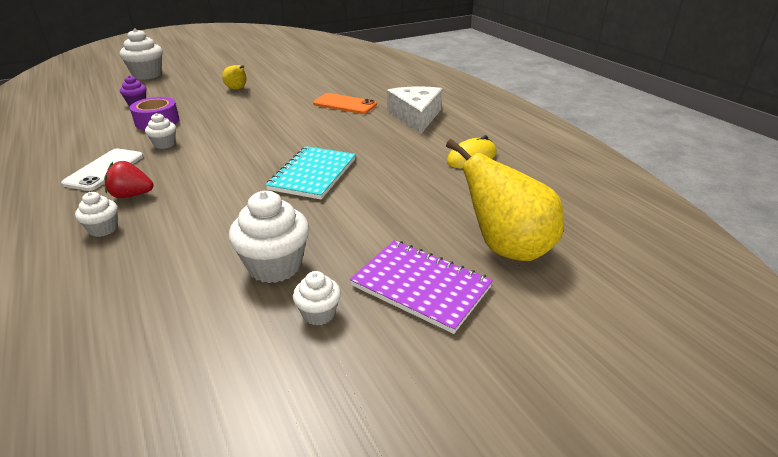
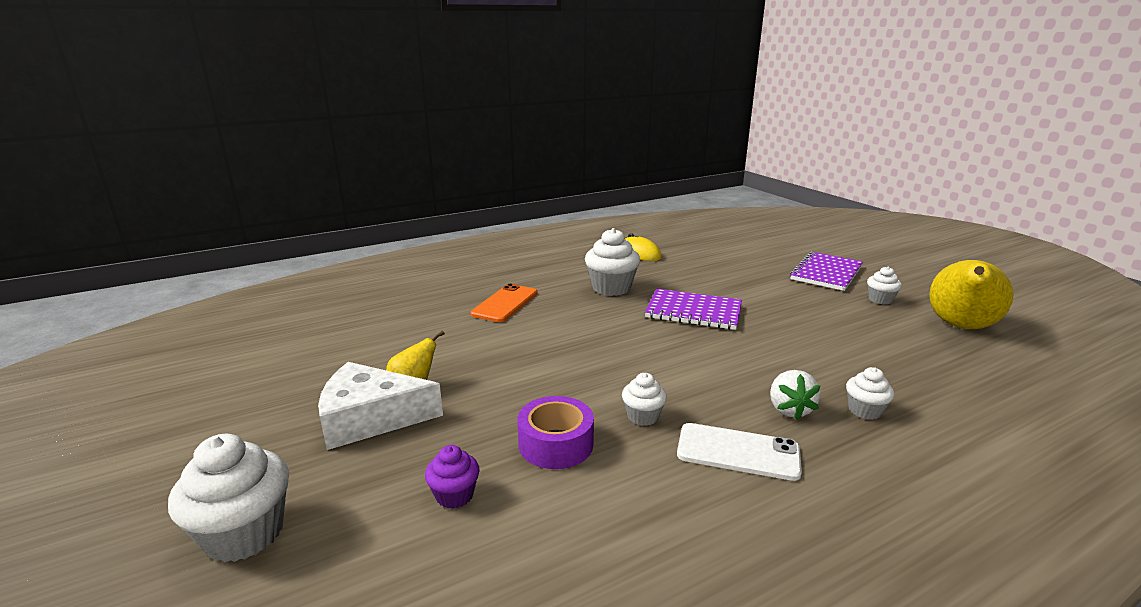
camera: 90 degrees left, 10 degrees down
(132, 195) = (789, 409): red strawberry -> white strawberry
(275, 266) = (845, 317): white cupcake -> white cupcake (611, 288)
(313, 174) = (693, 312): turquoise notebook -> purple notebook
(416, 116) = (548, 270): white cheese -> white cheese (370, 418)
(506, 248) = (767, 251): yellow pear -> yellow pear (960, 327)

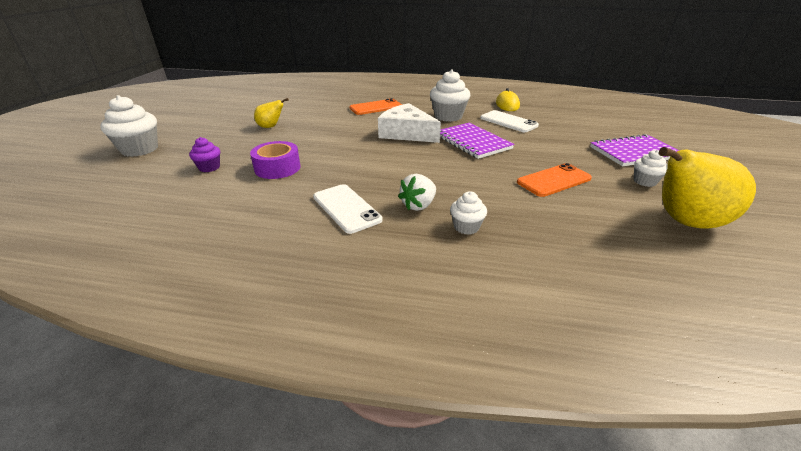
camera: 40 degrees right, 10 degrees up
(370, 418) = (236, 131): white cheese -> white cheese (406, 133)
(642, 416) = (335, 174): white cupcake -> none
(679, 274) = (508, 122): none -> white phone
(829, 327) = (554, 180): none -> orange phone

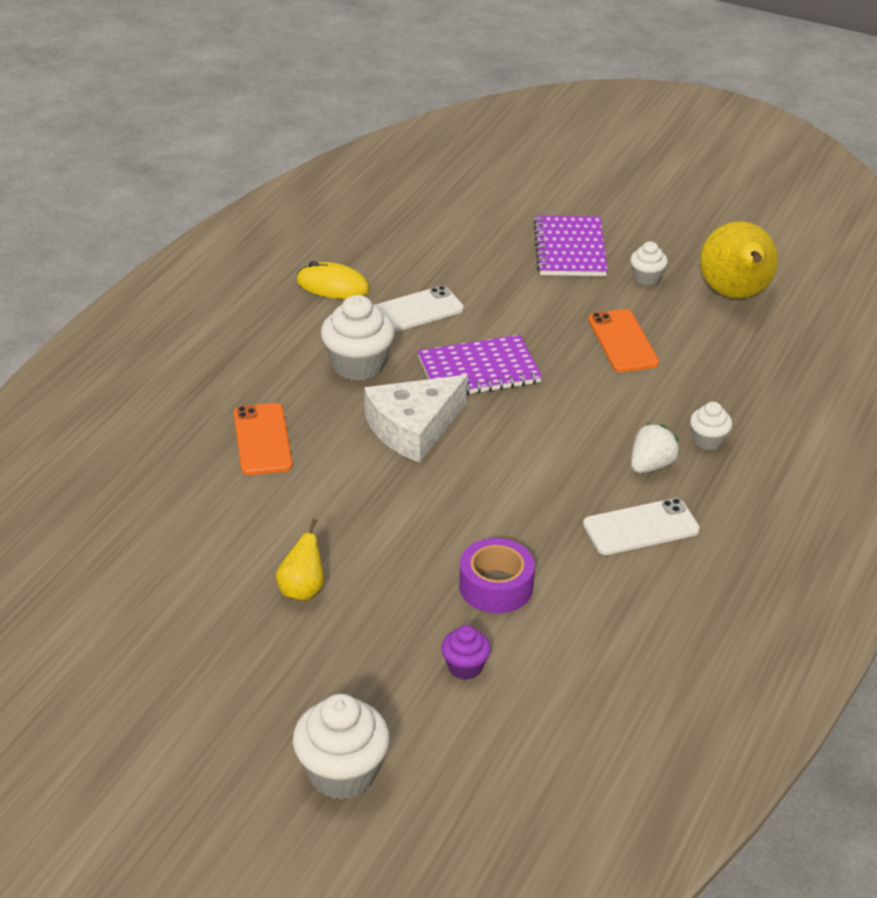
camera: 75 degrees left, 5 degrees up
(418, 205) = (651, 465): white strawberry -> white strawberry turned 105 degrees counterclockwise

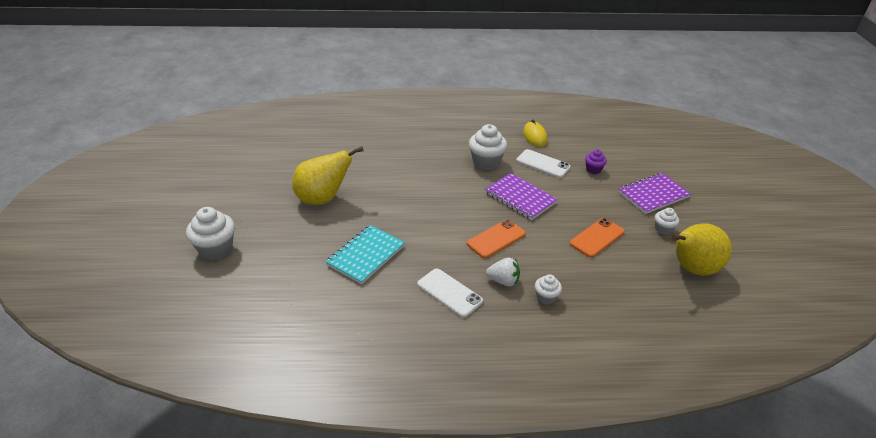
camera: 60 degrees right, 0 degrees up
(262, 439) = (410, 155): orange phone -> orange phone (496, 239)
(302, 590) = (323, 199): yellow pear -> yellow pear, size x1.99
(413, 428) = (457, 192): white cheese -> none
(465, 667) = (303, 264): purple cupcake -> purple cupcake (593, 170)
(496, 586) = (366, 255): purple tape -> turquoise notebook

